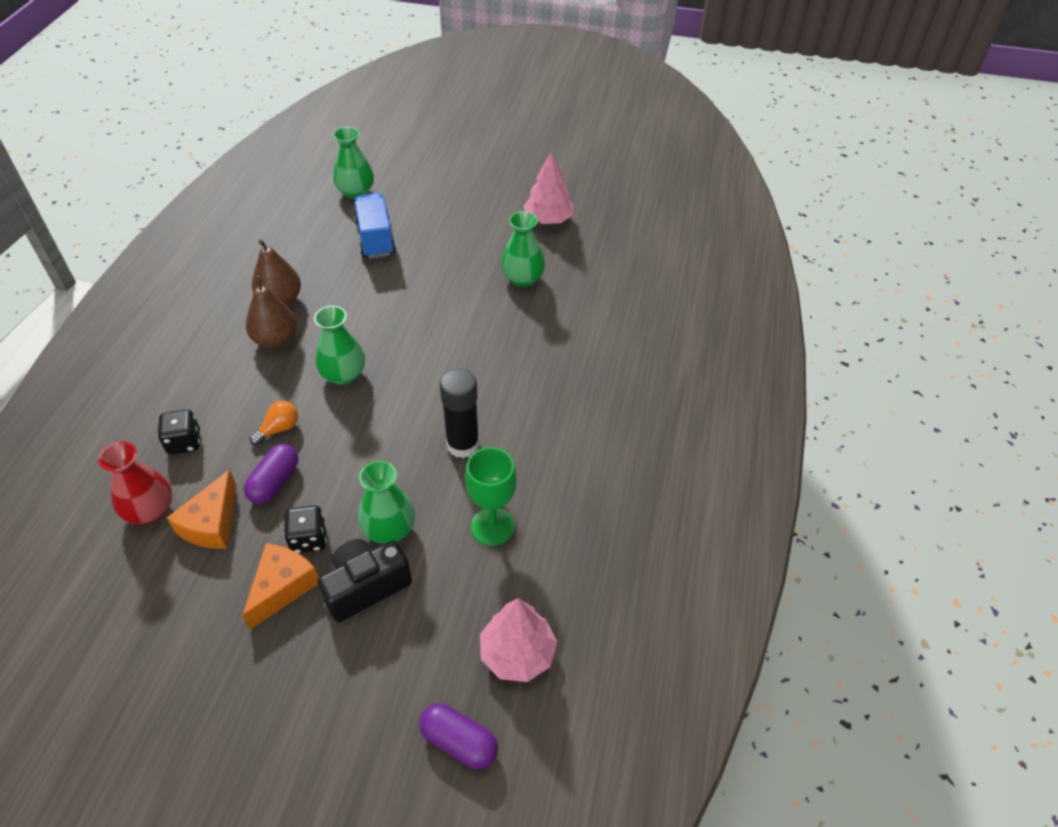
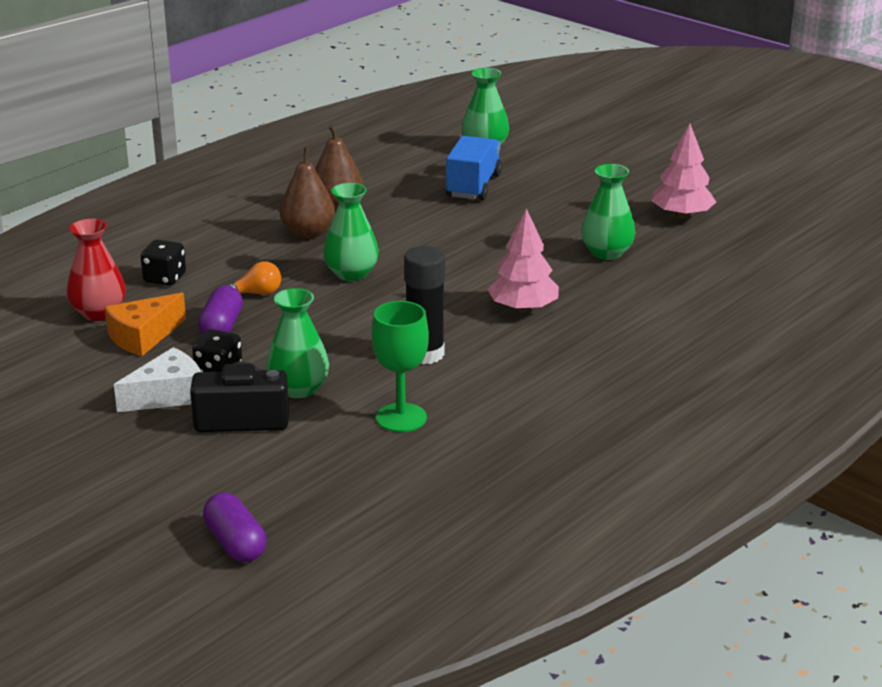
camera: 30 degrees right, 20 degrees down
(274, 482) = (221, 327): purple capsule -> purple capsule turned 45 degrees counterclockwise
(282, 587) = (168, 395): orange cheese -> white cheese
(517, 653) = (344, 508): pink tree -> pink tree (523, 308)

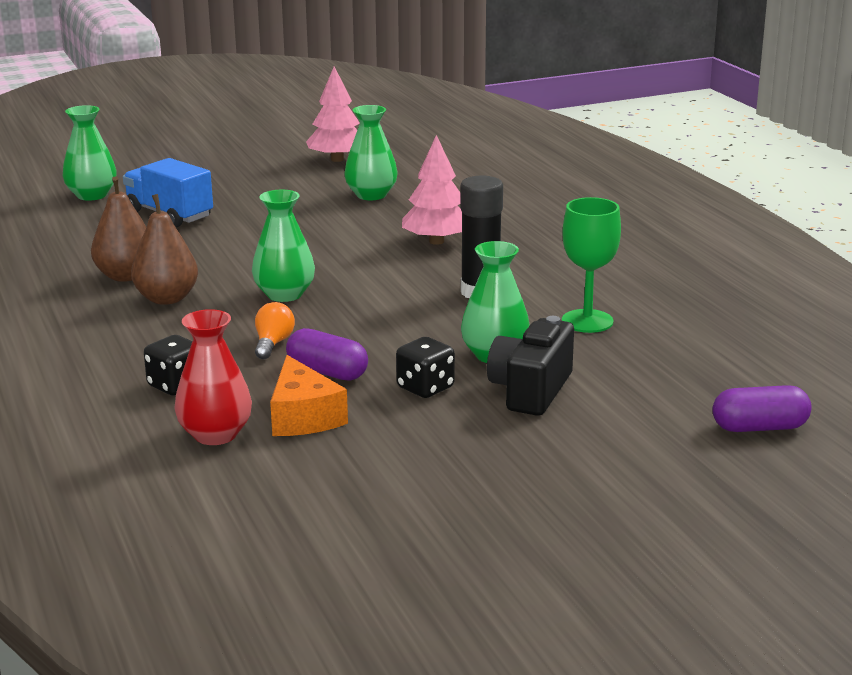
camera: 65 degrees left, 5 degrees down
(168, 395) = (450, 421): white cheese -> none

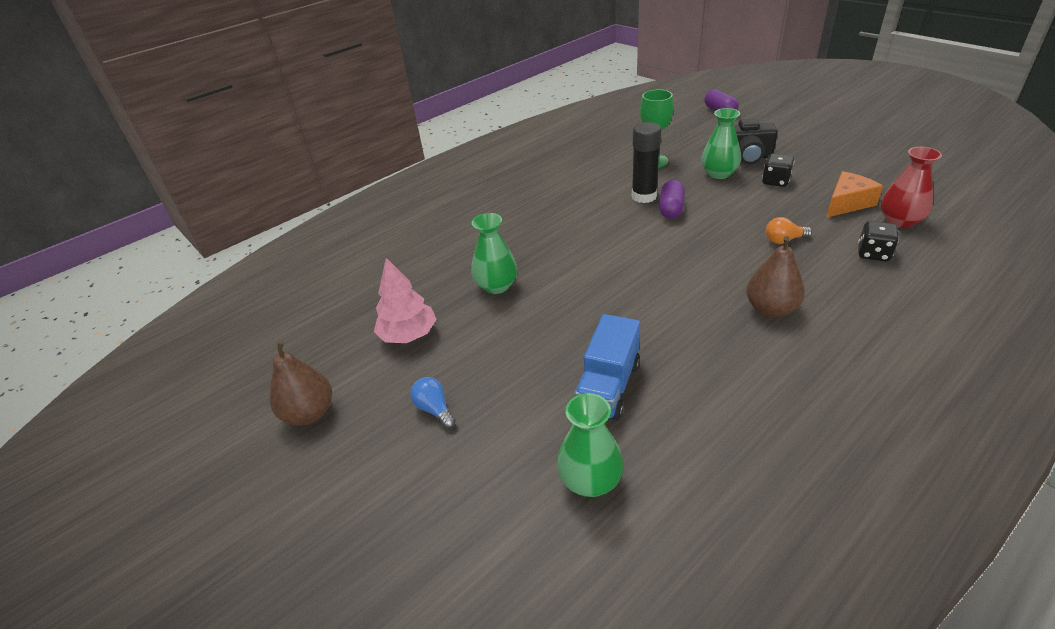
camera: 105 degrees left, 15 degrees up
(126, 276) = (755, 349): brown pear -> brown pear (309, 413)
(230, 161) = (434, 409): none -> blue light bulb
(284, 294) = (712, 261): green vase -> none
(327, 372) = (794, 212): purple capsule -> purple capsule (671, 209)
(436, 241) = (575, 231): pink tree -> none

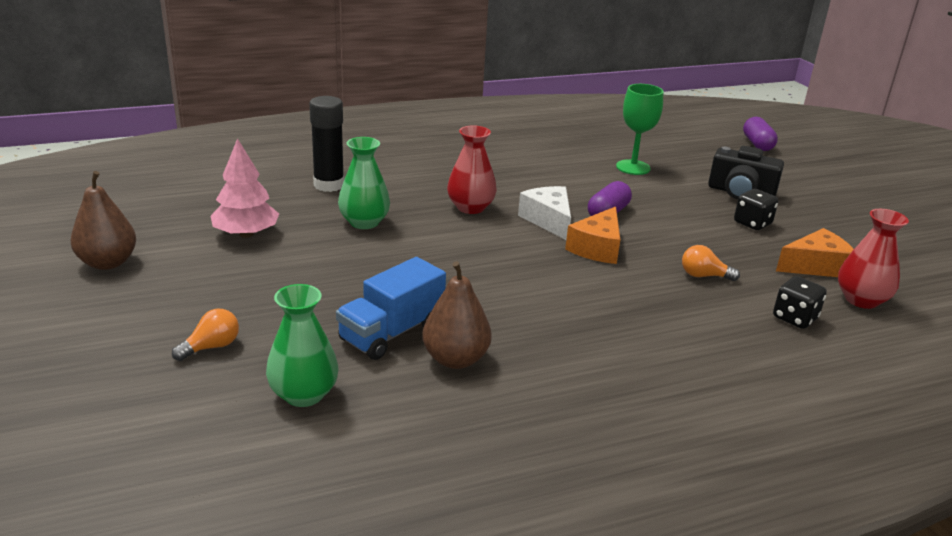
camera: 15 degrees right, 10 degrees down
(434, 409) = (216, 296): blue light bulb -> none
(474, 465) = (211, 347): none -> orange light bulb
(567, 240) = (470, 207): none -> red vase
(635, 231) = (548, 220): none -> white cheese
(644, 196) = (589, 194): black glue stick -> black glue stick (329, 185)
(690, 243) = (597, 248): none -> orange cheese
(719, 174) = (694, 198): green vase -> none
(771, 309) = (624, 327): brown pear -> brown pear (455, 359)

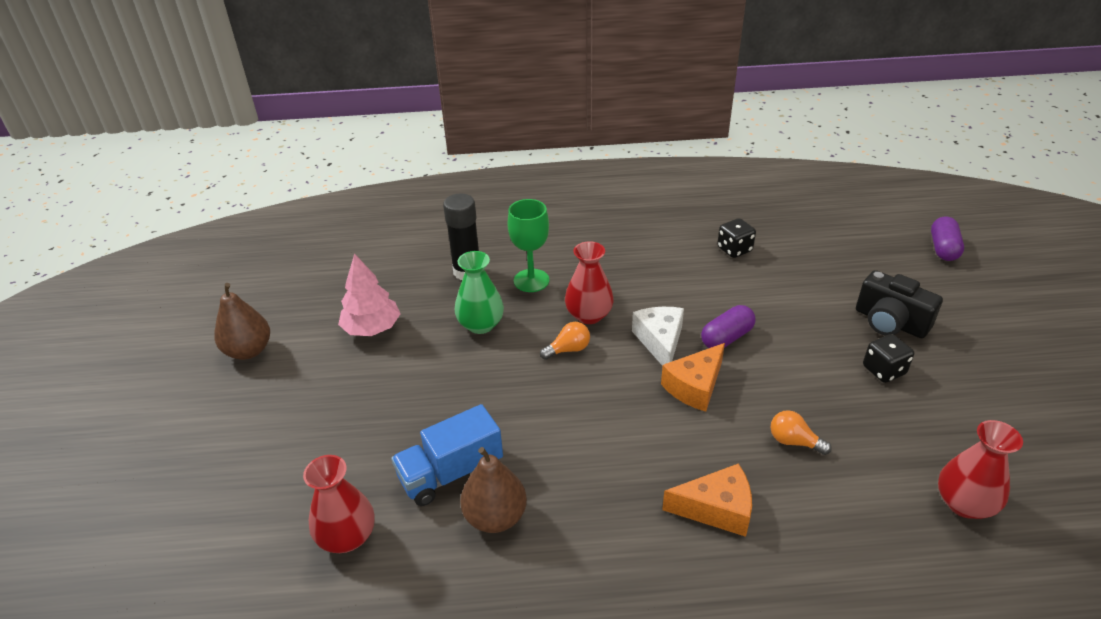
camera: 20 degrees right, 10 degrees up
(211, 347) = (293, 465): orange light bulb -> orange light bulb (568, 349)
(304, 394) = (347, 537): green vase -> red vase
(633, 167) = (782, 273): green goblet -> green goblet (531, 280)
(794, 318) = (871, 519): black dice -> black dice (734, 249)
(815, 266) = (931, 445): orange cheese -> orange cheese (716, 509)

